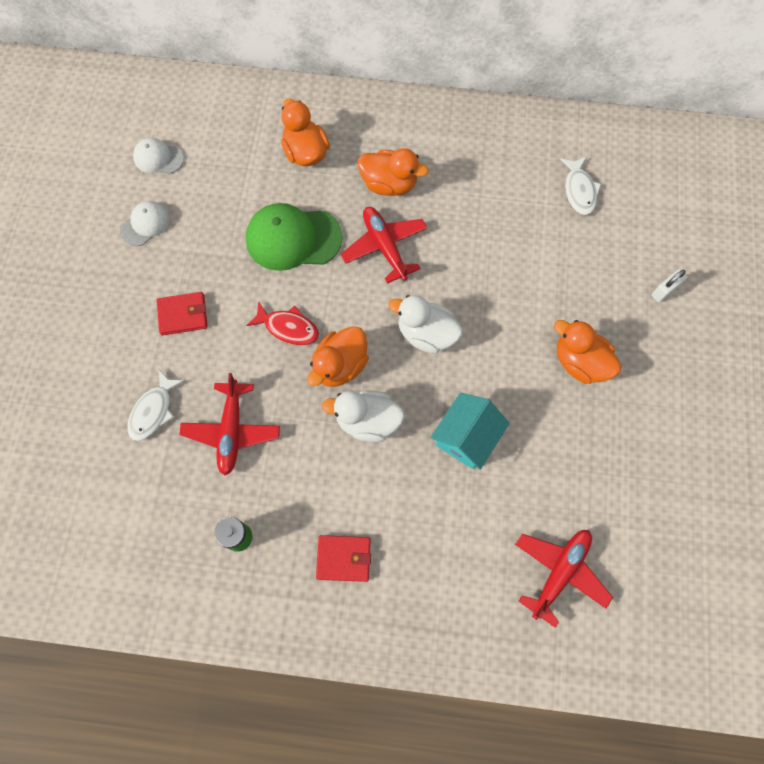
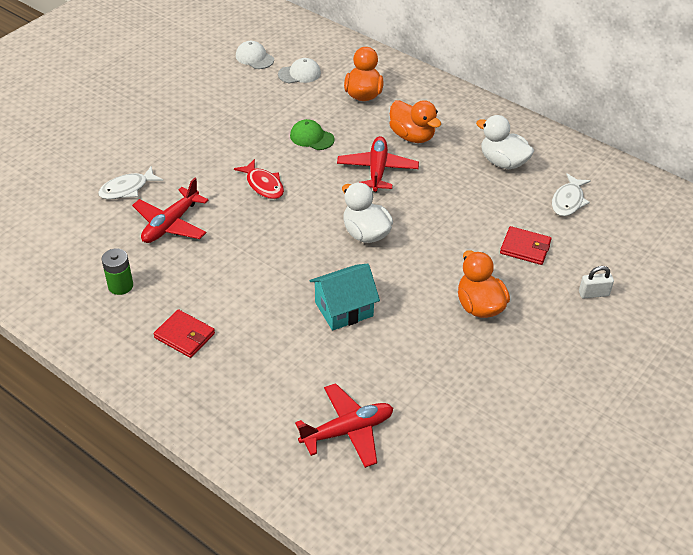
camera: 30 degrees right, 25 degrees down
(145, 224) = (213, 88): white cap -> white cap (299, 74)
(183, 315) = (195, 146): red wallet -> red wallet (525, 248)
(293, 238) = (311, 137): green cap -> green cap, size x0.55
(340, 366) = (282, 223): orange duck -> none
(367, 421) = (275, 264): white duck -> white duck (503, 162)

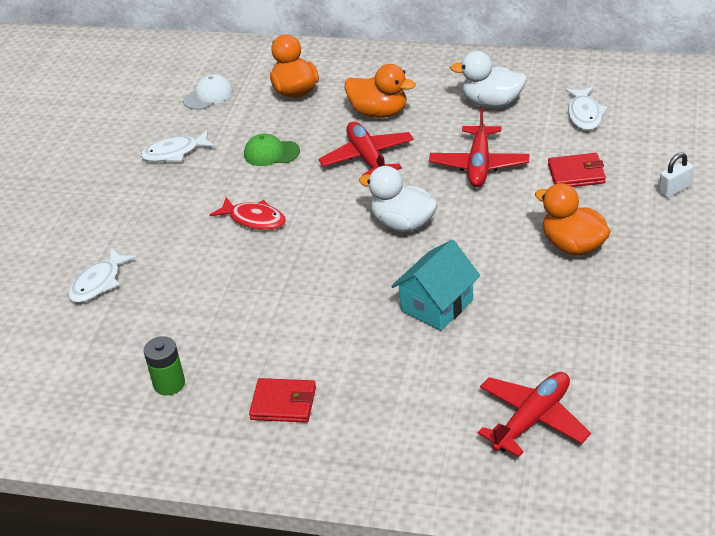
camera: 20 degrees left, 5 degrees down
(171, 224) = (179, 299): red plane -> red plane (479, 165)
(245, 110) = (175, 153): none -> white fish
(254, 58) = (144, 97): white cap -> none

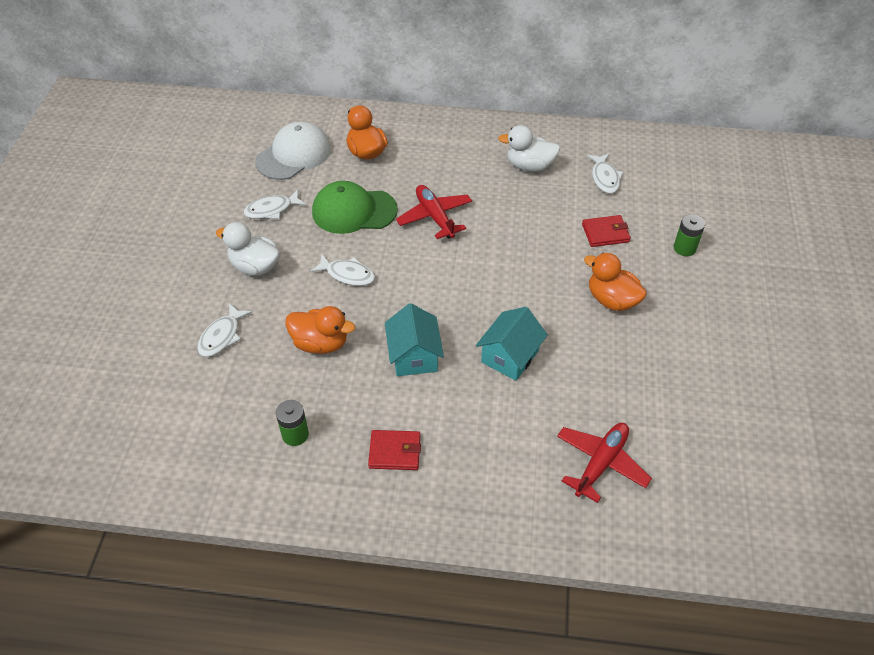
camera: 10 degrees left, 10 degrees up
(208, 95) = (293, 155): white cap -> white cap, size x1.82
(254, 219) = (347, 274): red fish -> white fish
(271, 153) = (354, 211): green cap -> green cap, size x1.82
(321, 304) = (414, 356): none -> turquoise house
(379, 112) = (439, 173): orange duck -> orange duck (320, 343)
(403, 224) = (472, 279): white duck -> white duck (255, 266)
(479, 165) = (526, 224): red plane -> none
(675, 189) = (684, 248): white padlock -> green battery

